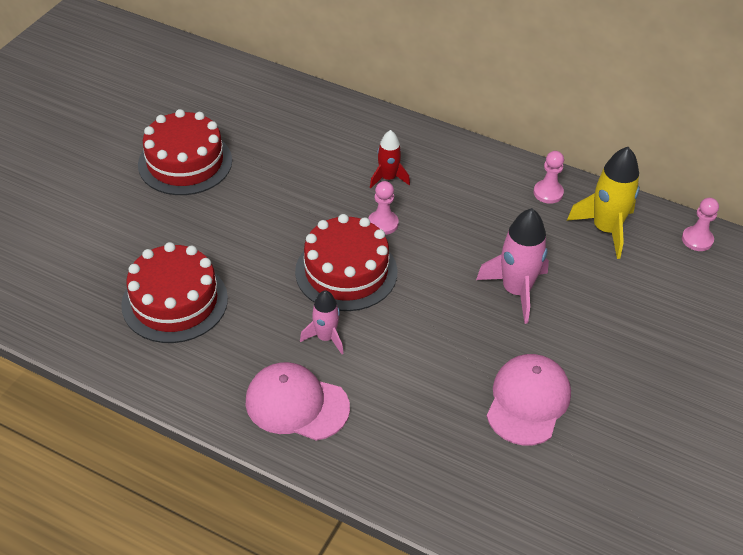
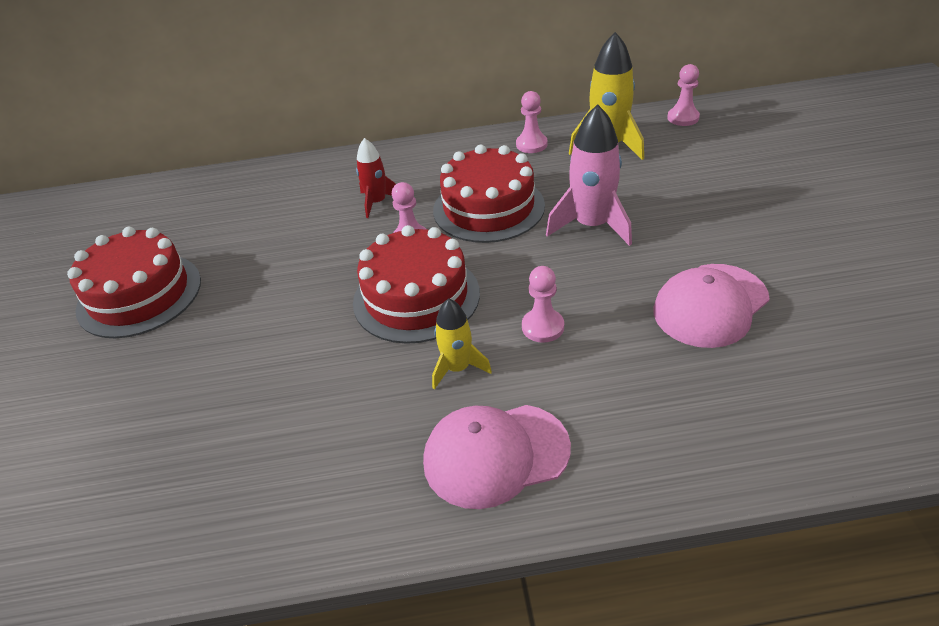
camera: 30 degrees left, 5 degrees down
(174, 301) = (245, 436): red cake -> red cake (488, 208)
(325, 337) = (458, 368): pink rocket -> yellow rocket
(403, 344) = (543, 327): none -> pink pawn
(528, 401) = (710, 305): pink cap -> pink cap turned 120 degrees counterclockwise

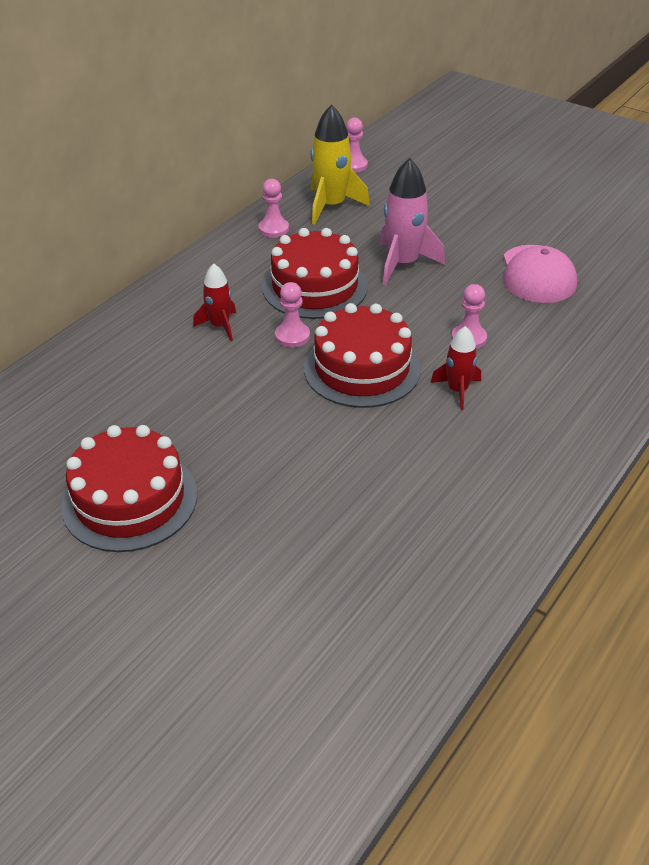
camera: 50 degrees left, 0 degrees up
(458, 368) = (457, 390): yellow rocket -> red rocket
(495, 455) = (549, 417): pink cap -> none

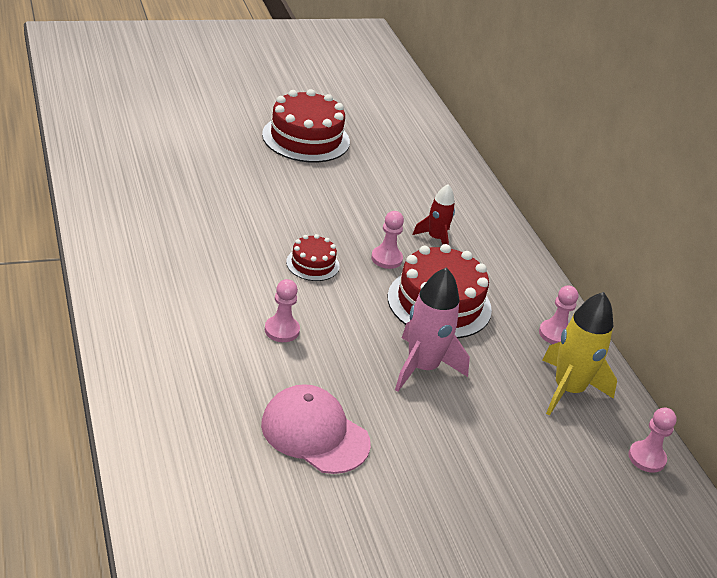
camera: 120 degrees right, 5 degrees down
(362, 368) = (312, 264): red cake -> red cake, size x0.52
(457, 390) = (235, 286): red rocket -> none

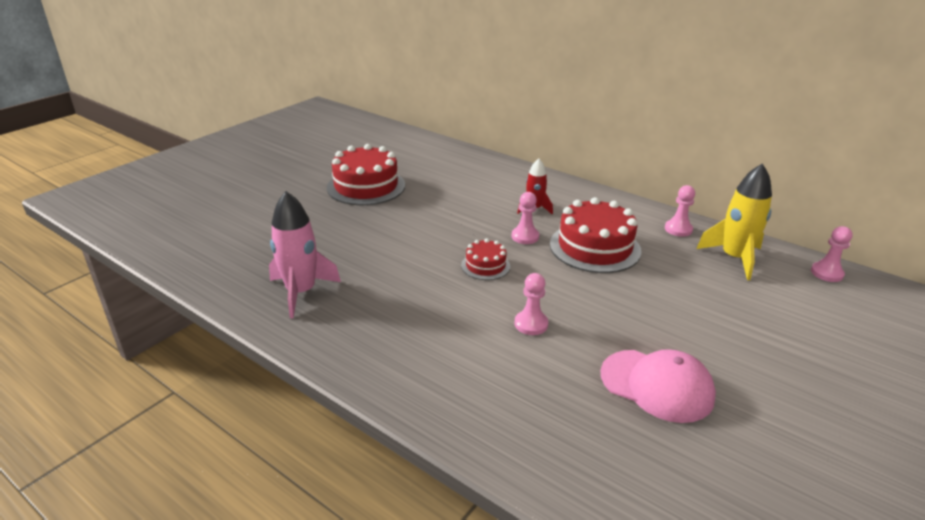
camera: 30 degrees left, 5 degrees down
(315, 433) = (657, 385): pink cap -> pink cap turned 150 degrees counterclockwise
(422, 367) = (646, 294): pink rocket -> pink rocket (301, 292)

